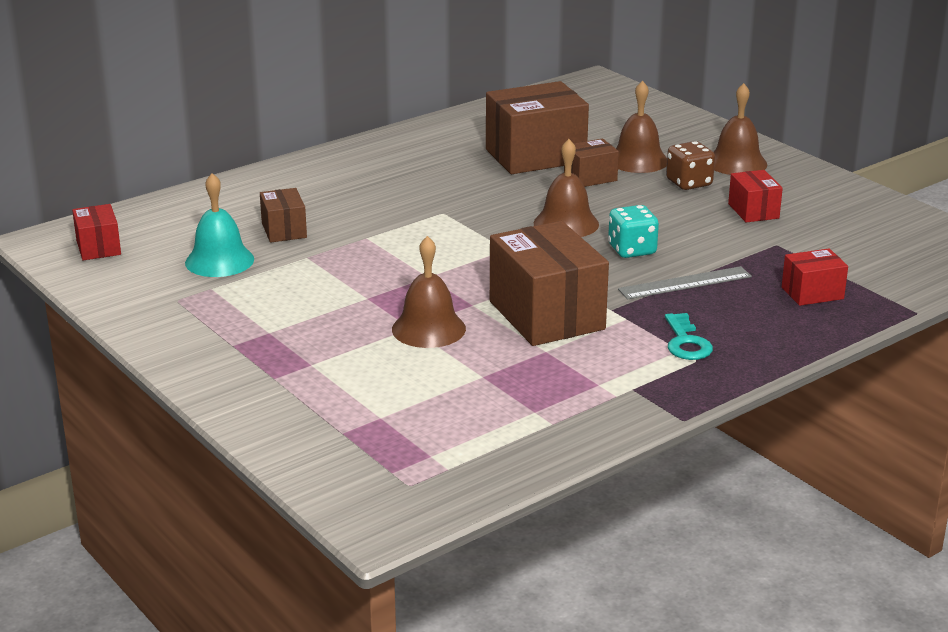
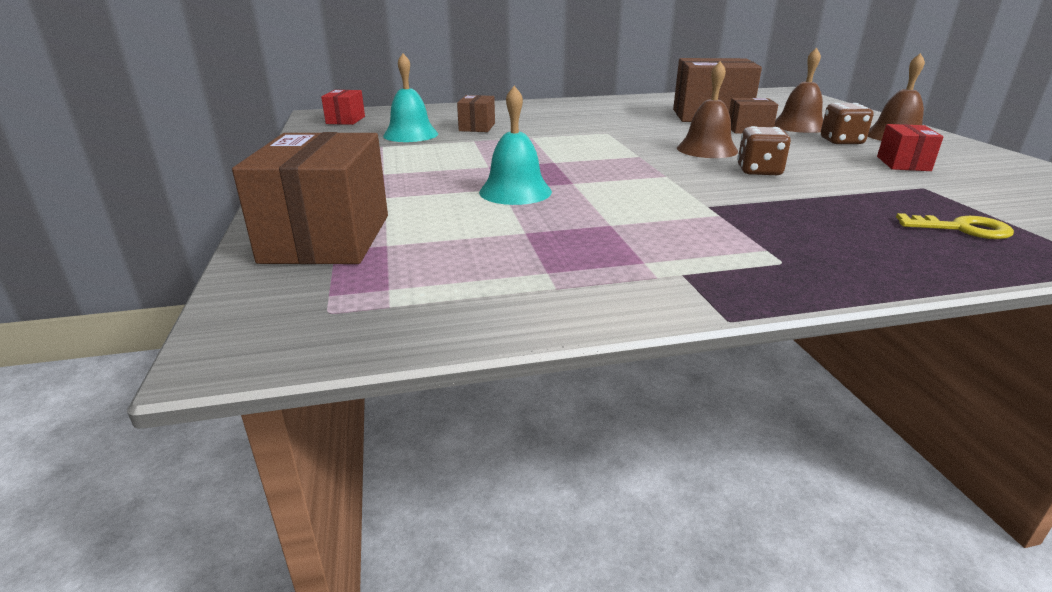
camera: 25 degrees right, 0 degrees up
(428, 329) = (515, 191): brown bell -> turquoise bell
(546, 315) = (636, 200): brown box -> brown box (327, 238)
(632, 250) = (759, 171): turquoise dice -> brown dice
(685, 283) = (803, 199): grey ruler -> none
(686, 342) = (778, 244): turquoise key -> none
(812, 293) = (962, 229): red box -> yellow key

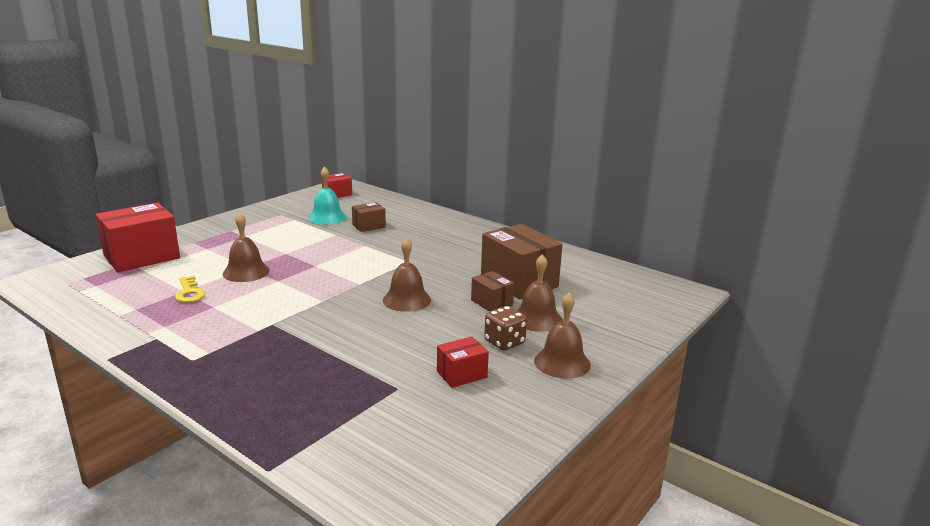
camera: 50 degrees right, 5 degrees down
(327, 238) = (142, 257): brown box -> red box
(515, 191) = (246, 272): turquoise bell -> brown bell
(759, 171) = (369, 326): brown dice -> none
(962, 229) = (304, 408): yellow key -> yellow key (189, 293)

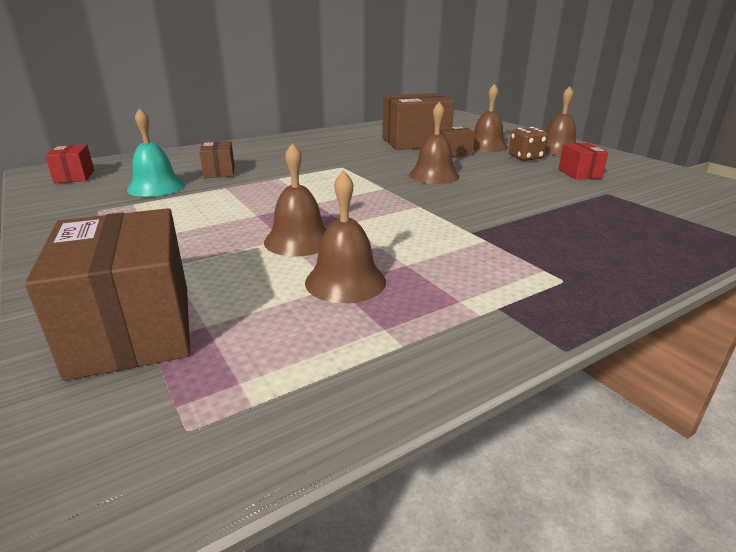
camera: 70 degrees left, 5 degrees up
(142, 257) = (132, 329): red box -> brown box
(189, 293) = (345, 281): yellow key -> brown bell

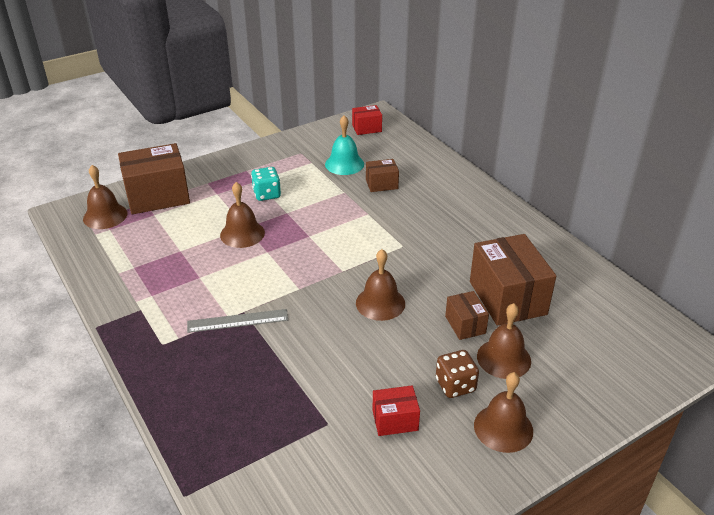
camera: 90 degrees right, 10 degrees up
(199, 228) = (267, 194): none -> turquoise dice
(345, 281) = (184, 254): brown bell -> brown bell (105, 216)
(490, 235) = (237, 321): none -> grey ruler

